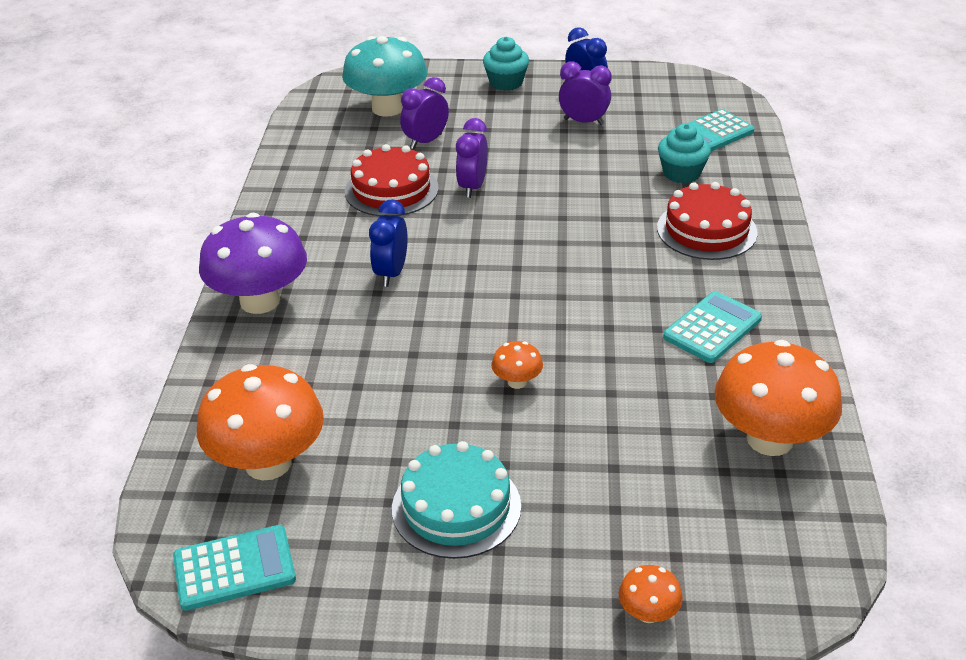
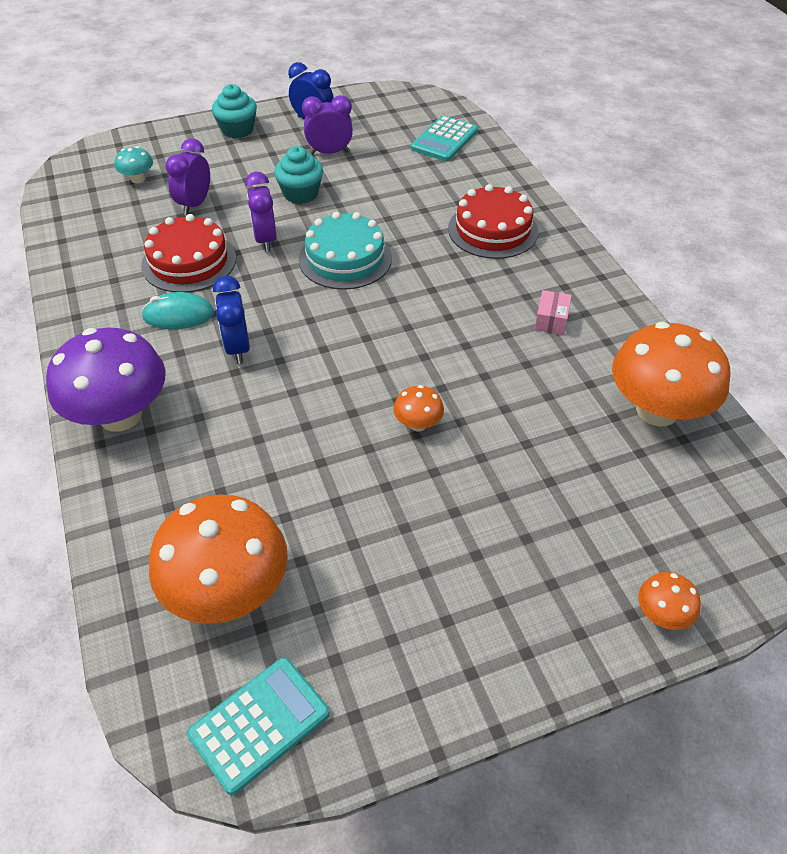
camera: 25 degrees left, 10 degrees up
(355, 233) = (178, 315): none -> turquoise mouse
(387, 108) = (138, 179): turquoise mushroom -> turquoise mushroom, size x0.45
(456, 507) = (437, 572): turquoise cake -> turquoise cake (345, 258)
(681, 173) = (441, 182): turquoise cupcake -> turquoise cupcake (300, 194)
(712, 328) = (551, 320): turquoise calculator -> pink box

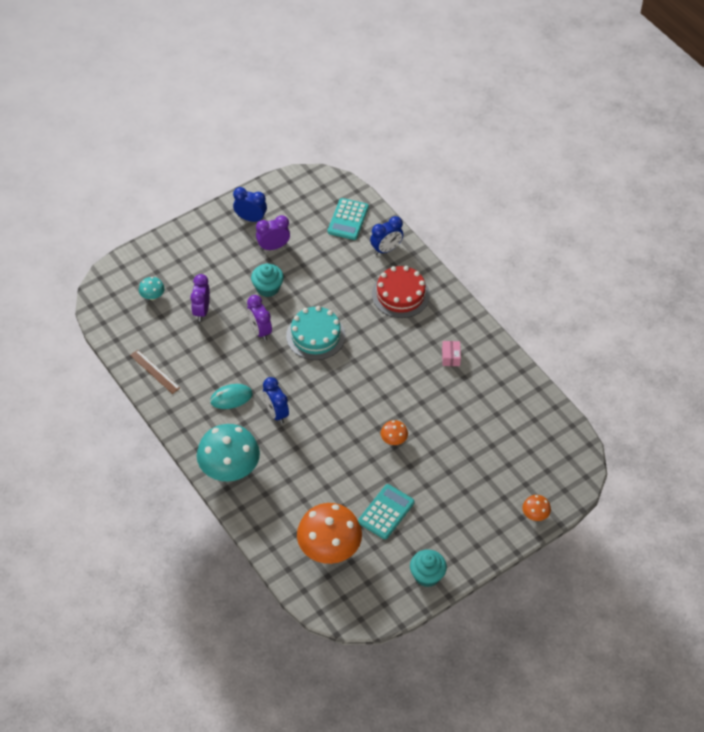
camera: 15 degrees left, 5 degrees up
(86, 263) = (155, 371): none -> brown ruler
(120, 415) = (229, 469): purple mushroom -> turquoise mushroom
(189, 261) = (219, 357): red cake -> none
(237, 130) = (200, 237): turquoise cupcake -> turquoise cupcake (427, 575)
(259, 724) = (367, 601): turquoise calculator -> turquoise calculator (386, 512)
(487, 177) = (386, 249): none -> blue clock
(657, 410) = (518, 405): orange mushroom -> none

